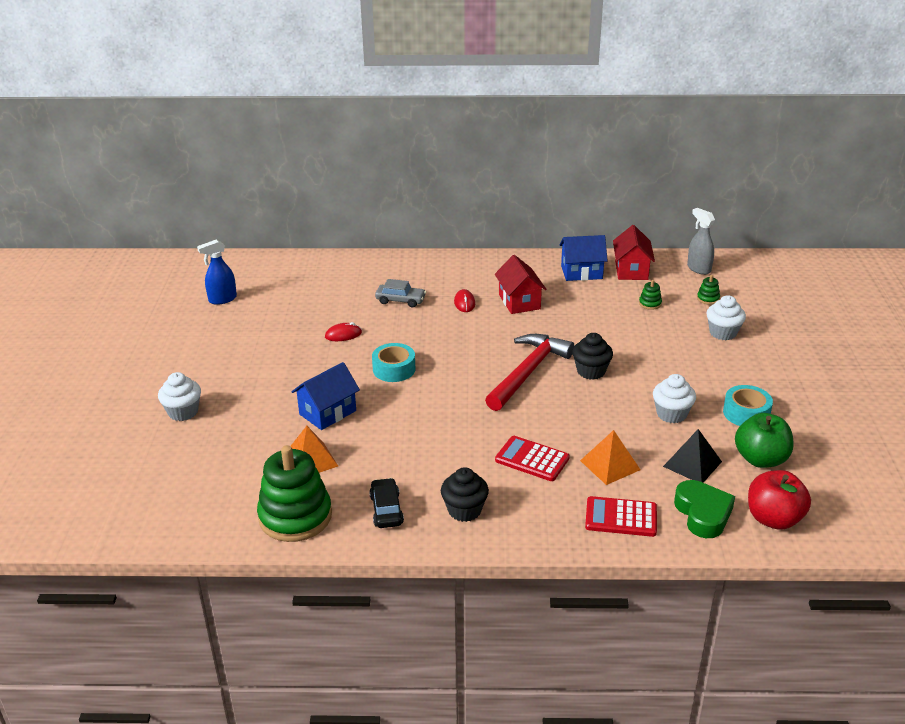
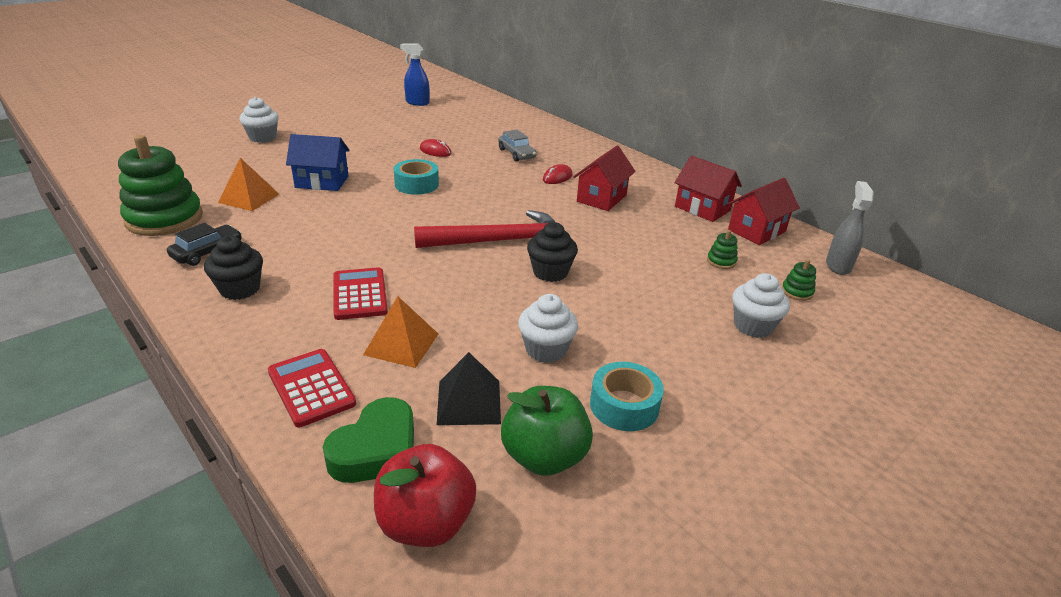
camera: 45 degrees right, 0 degrees up
(581, 272) = (702, 208): blue house -> red house

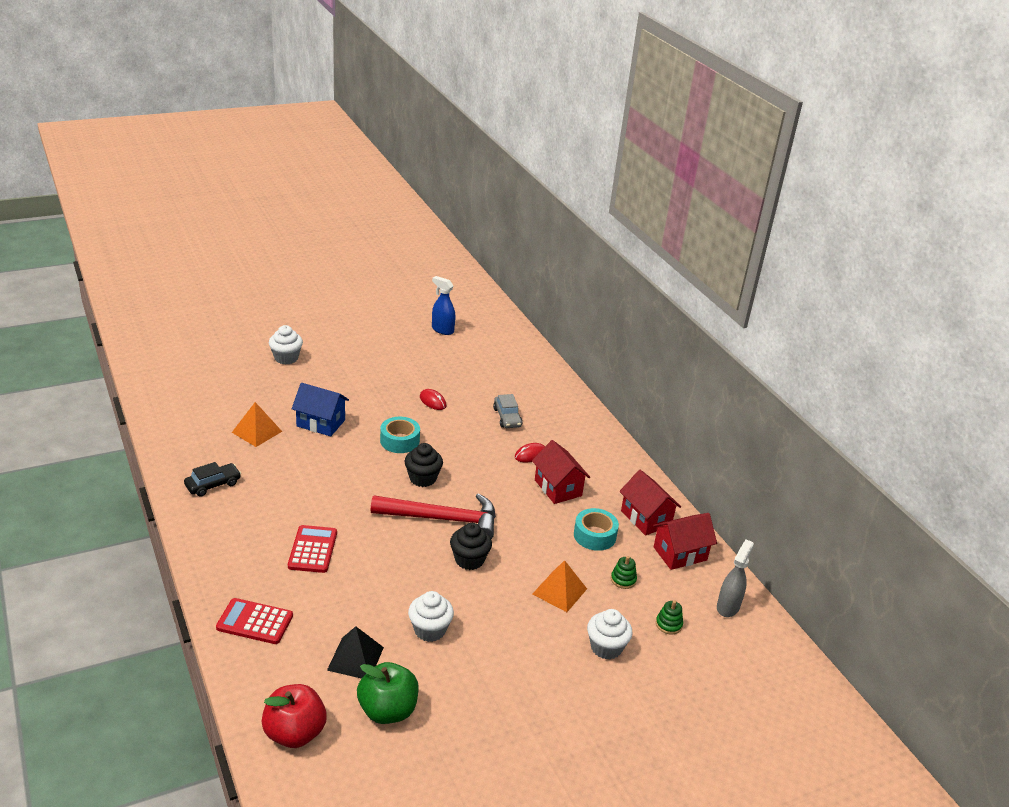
camera: 15 degrees right, 0 degrees up
(164, 219) = (188, 443): green stacking toy -> none
(240, 289) = (228, 526): black cupcake -> black cupcake (423, 478)
(311, 388) = (255, 622): red calculator -> red calculator turned 60 degrees counterclockwise
(376, 450) = (282, 678): green heart -> none
(401, 344) = (327, 601): orange pyramid -> orange pyramid (559, 591)
(601, 198) = (558, 488): red house -> red house turned 75 degrees counterclockwise
(624, 405) = (462, 688): turquoise tape -> turquoise tape (594, 535)

